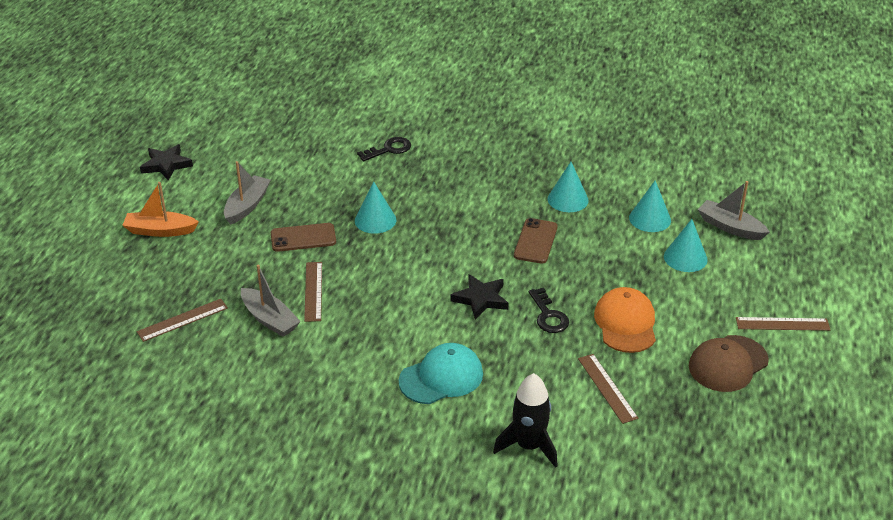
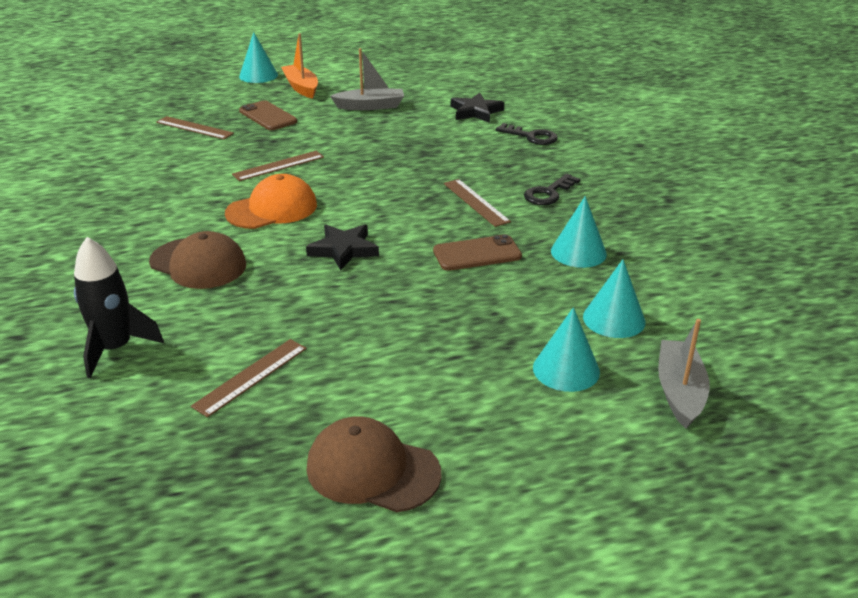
camera: 60 degrees right, 5 degrees down
(166, 165) = (388, 65): black star -> black star (475, 112)
(269, 319) = (223, 159): grey boat -> none
(303, 238) = (351, 140): brown phone -> brown phone (268, 116)
(375, 220) = (413, 162): turquoise cone -> turquoise cone (258, 75)
(441, 377) = (198, 263): turquoise cap -> brown cap
(548, 315) = (352, 298): black key -> black key (548, 193)
(625, 323) = (385, 357): orange cap -> orange cap (272, 209)
(782, 324) = (509, 505): brown ruler -> brown ruler (475, 202)

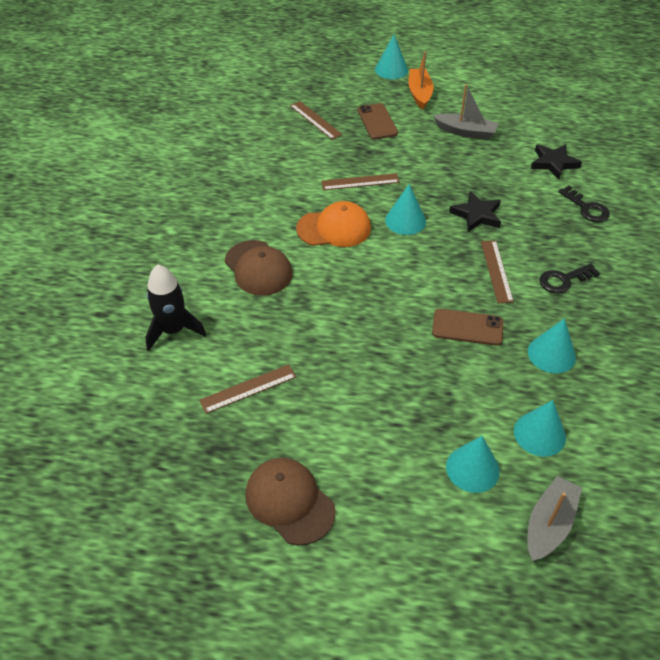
camera: 25 degrees right, 15 degrees up
(343, 250) = (367, 289): black star -> black star (476, 215)
(350, 185) = (405, 220): none -> turquoise cone

